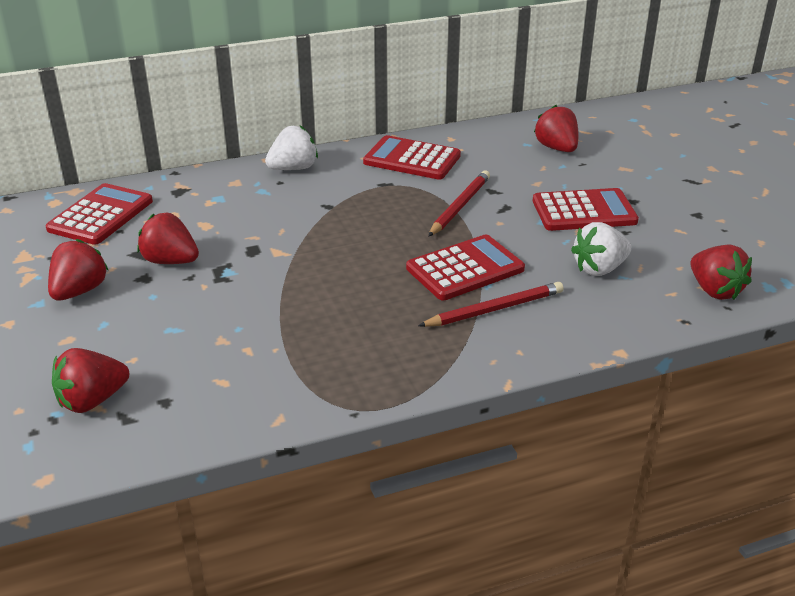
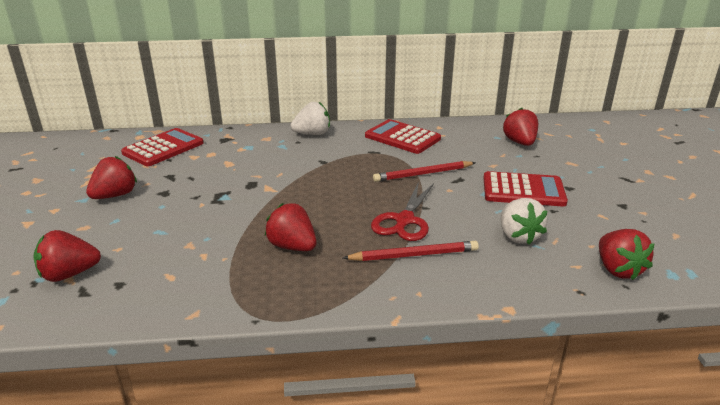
camera: 15 degrees right, 5 degrees down
(170, 261) = (189, 184): red strawberry -> red strawberry (292, 246)
(460, 206) = (423, 174): red pencil -> red pencil turned 150 degrees counterclockwise
(465, 269) = (404, 220): red calculator -> red scissors
(599, 269) = (518, 236): white strawberry -> white strawberry turned 90 degrees counterclockwise

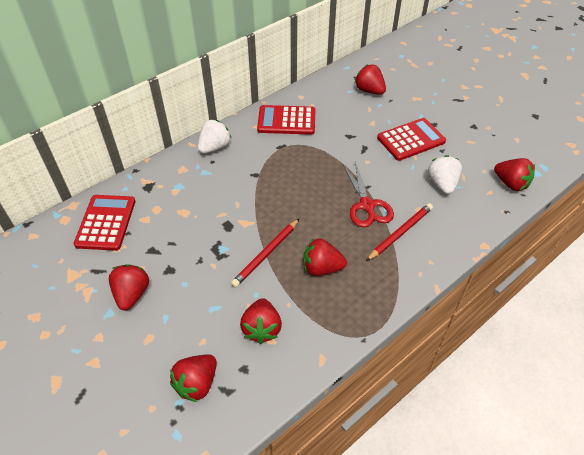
camera: 35 degrees left, 20 degrees up
(175, 264) = (262, 328): none -> red strawberry
(423, 174) = (337, 154): red pencil -> red pencil (266, 254)
(518, 236) = (442, 184): white strawberry -> white strawberry turned 135 degrees counterclockwise

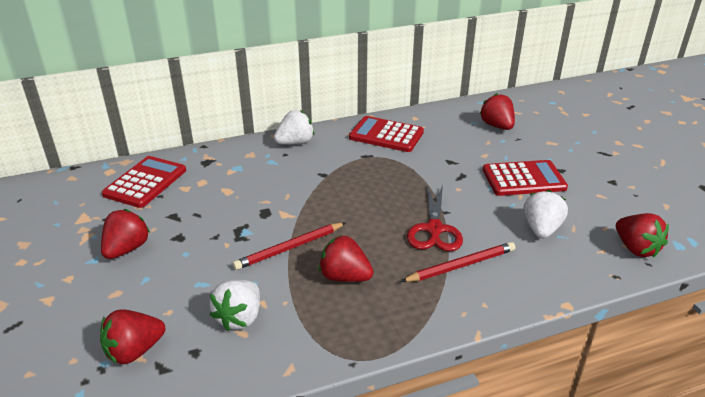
camera: 20 degrees right, 15 degrees down
(262, 328) = (240, 318): red strawberry -> white strawberry

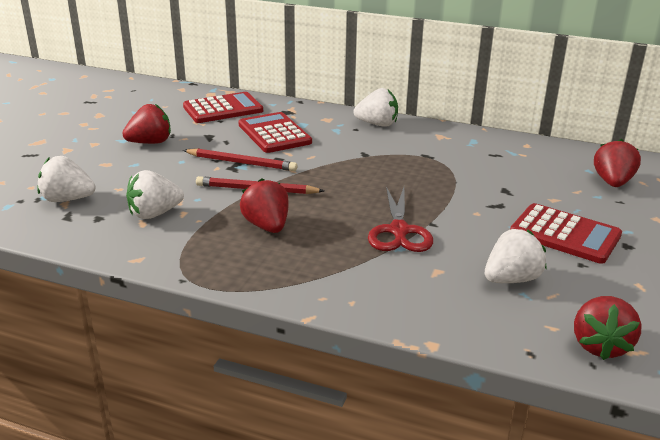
camera: 40 degrees right, 5 degrees down
(134, 351) = (67, 199): red strawberry -> white strawberry
(386, 135) = (473, 148): red calculator -> red calculator (274, 134)
(434, 229) = (399, 231): red scissors -> red scissors turned 45 degrees counterclockwise
(461, 265) = (378, 266): red pencil -> red pencil (241, 163)

